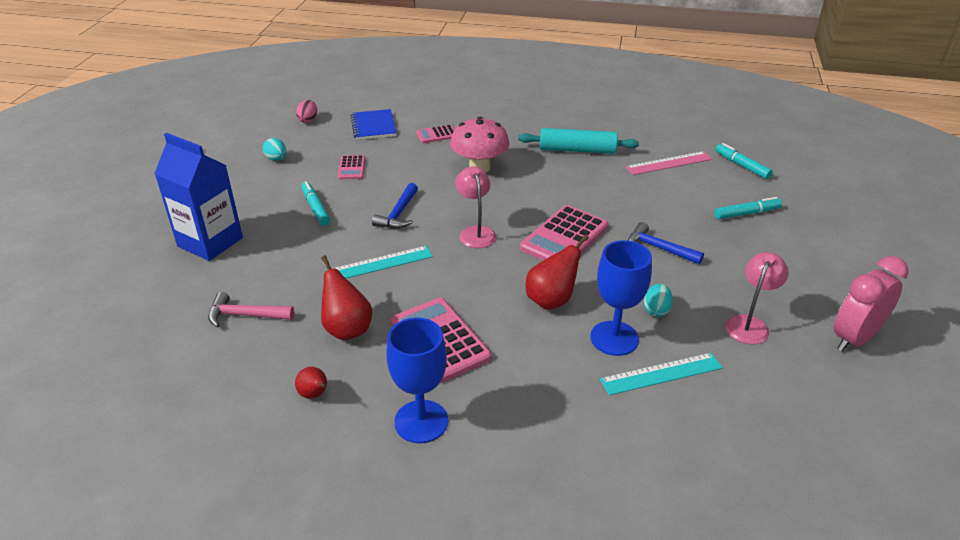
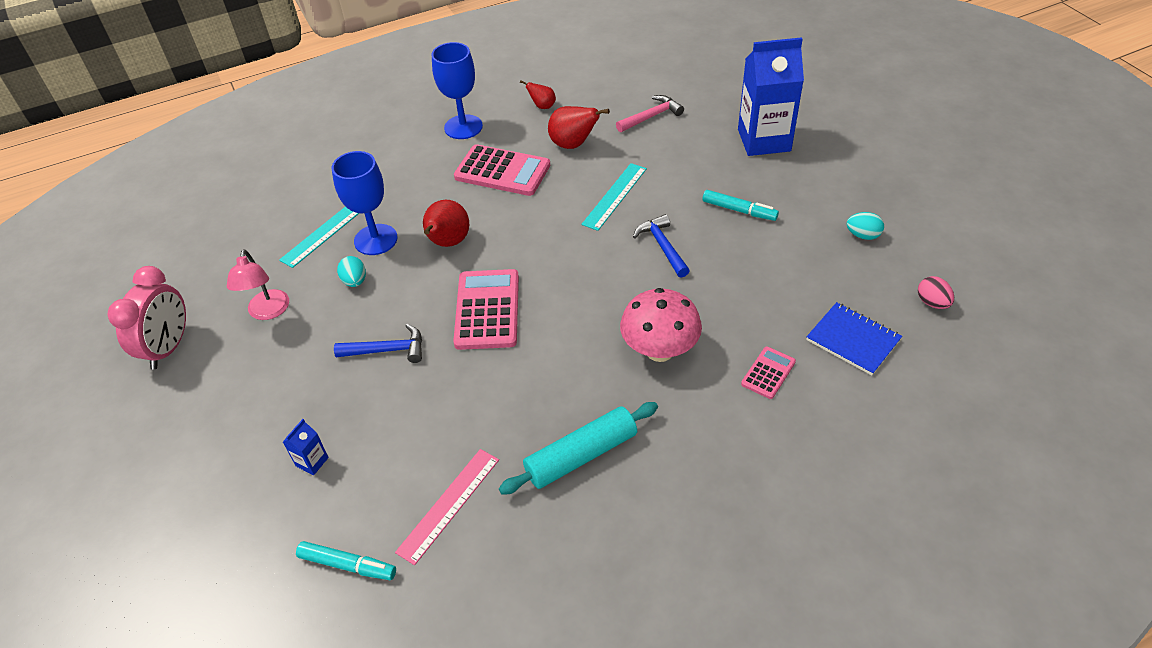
camera: 145 degrees right, 10 degrees up
(352, 168) = (779, 269): pink calculator -> none
(475, 232) = (573, 268): pink lamp -> none
(746, 213) = (312, 462): turquoise marker -> blue carton

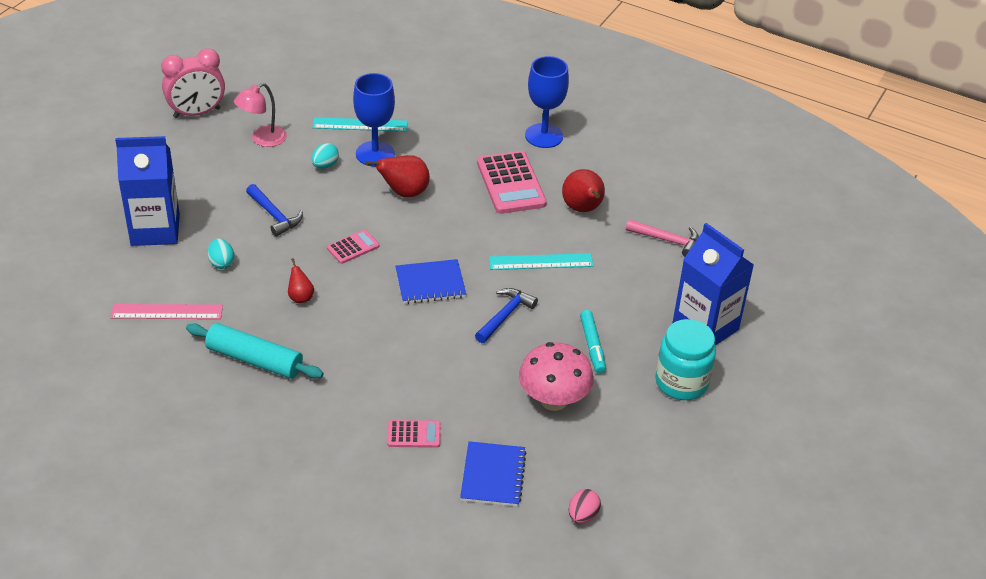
camera: 50 degrees right, 5 degrees down
(312, 462) = (155, 230): blue carton -> blue carton, size x2.48
(347, 565) = (91, 287): turquoise marker -> none
(487, 310) = (353, 247): pink calculator -> pink calculator, size x0.52
(542, 106) = (615, 168): red pear -> red pear (300, 297)
(582, 277) = (430, 283): none -> blue notebook
(659, 350) = (388, 361): pink mushroom -> pink mushroom (553, 400)
(815, 179) = (681, 382): none -> turquoise jar
(862, 235) = (632, 440): turquoise egg -> turquoise egg (221, 263)

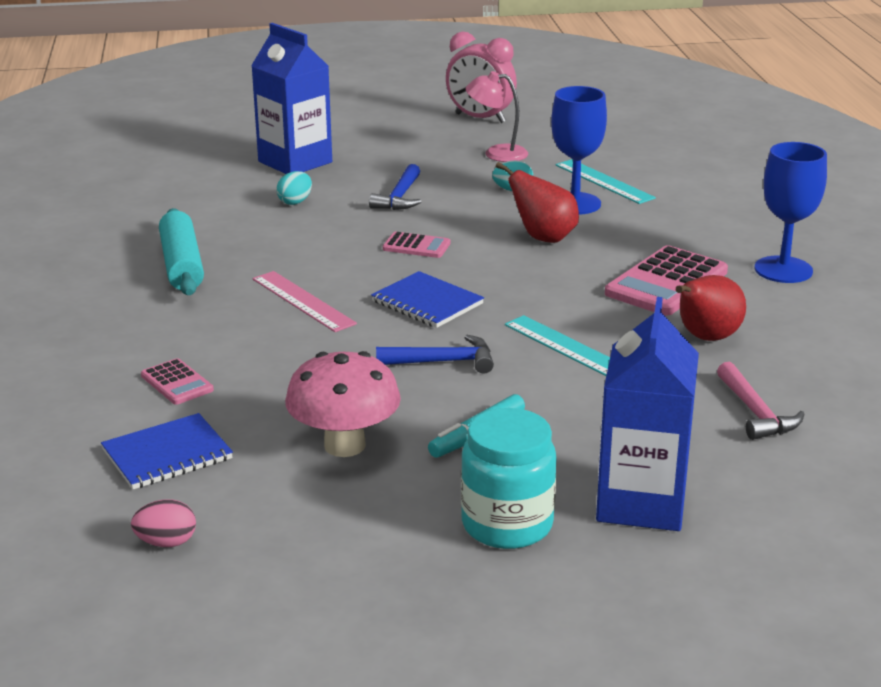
camera: 55 degrees right, 15 degrees down
(167, 312) = (193, 206): pink ruler -> pink ruler (303, 301)
(300, 297) = (302, 251): red pear -> none

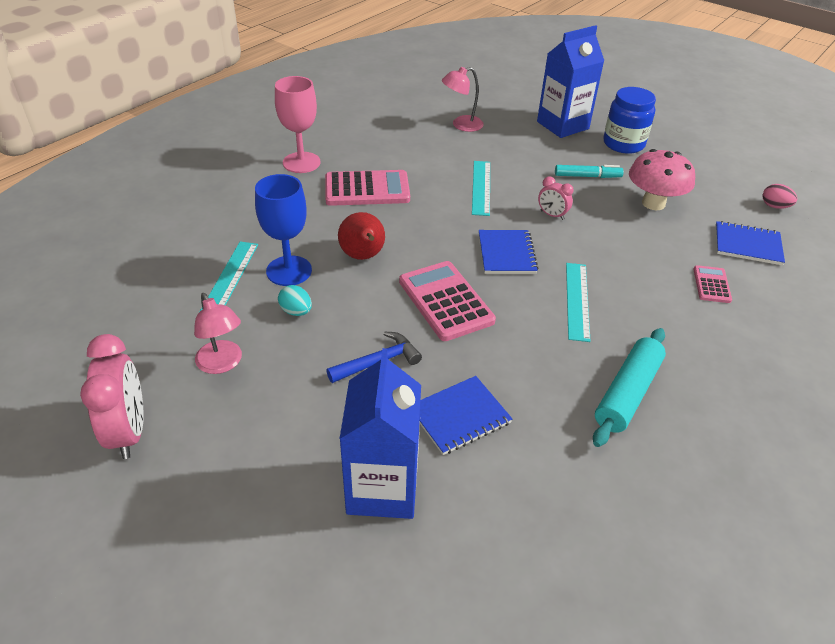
camera: 135 degrees left, 15 degrees up
(295, 202) = (459, 416): turquoise egg -> blue notebook
(303, 301) = (577, 300): pink ruler -> turquoise ruler
(416, 246) = (445, 301): pink calculator -> pink calculator, size x1.91
(443, 362) = (552, 215): blue hammer -> pink clock
(507, 525) = (623, 144): turquoise jar -> blue jar
(705, 338) = (413, 157): red pear -> none
(755, 412) = (461, 125): pink hammer -> pink lamp
(783, 270) = (301, 162): blue goblet -> pink goblet

